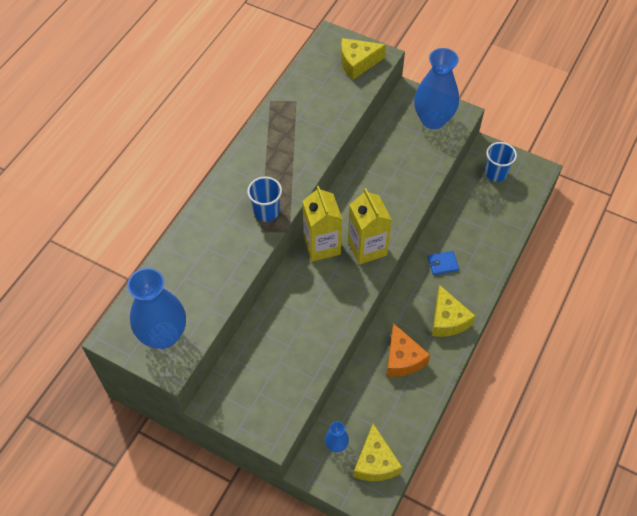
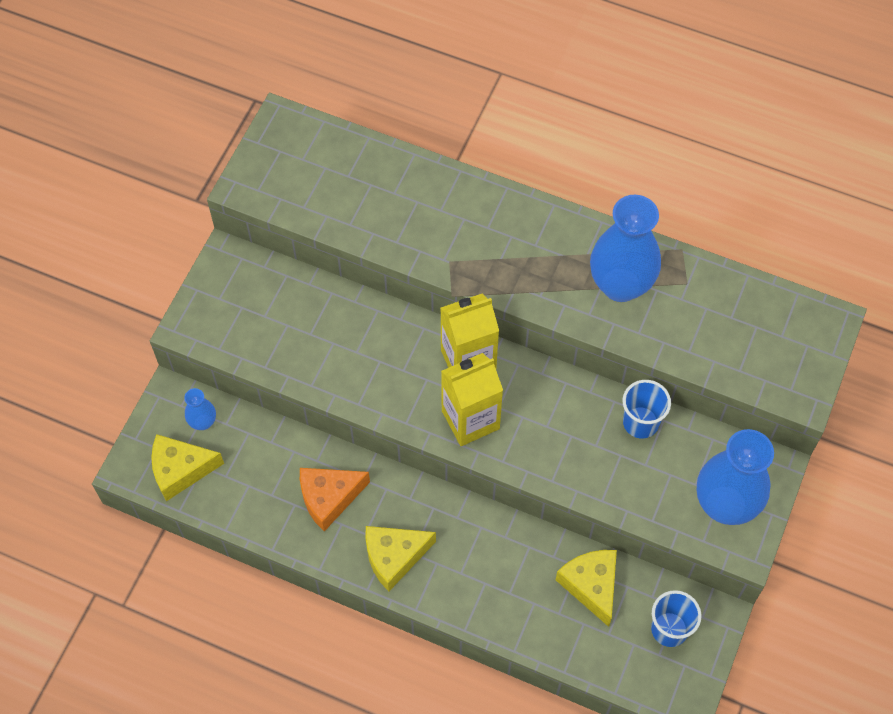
camera: 85 degrees right, 5 degrees up
(163, 335) = (286, 173): blue vase -> blue vase (620, 285)
(266, 211) = (482, 265): blue cup -> blue cup (640, 422)
(357, 63) = (781, 363): yellow cheese -> yellow cheese (591, 585)
(442, 264) = (488, 549): blue wallet -> none

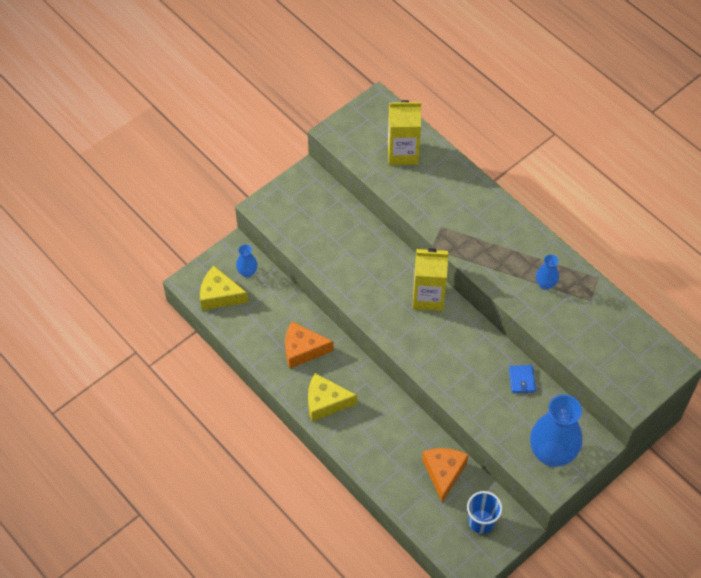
camera: 25 degrees right, 5 degrees down
(470, 420) = (411, 333): yellow carton -> yellow carton (402, 153)
(591, 585) = (443, 473): yellow cheese -> orange cheese
(620, 285) = (545, 284): blue vase -> blue vase, size x0.46
(640, 422) = (521, 380): blue cup -> blue wallet

